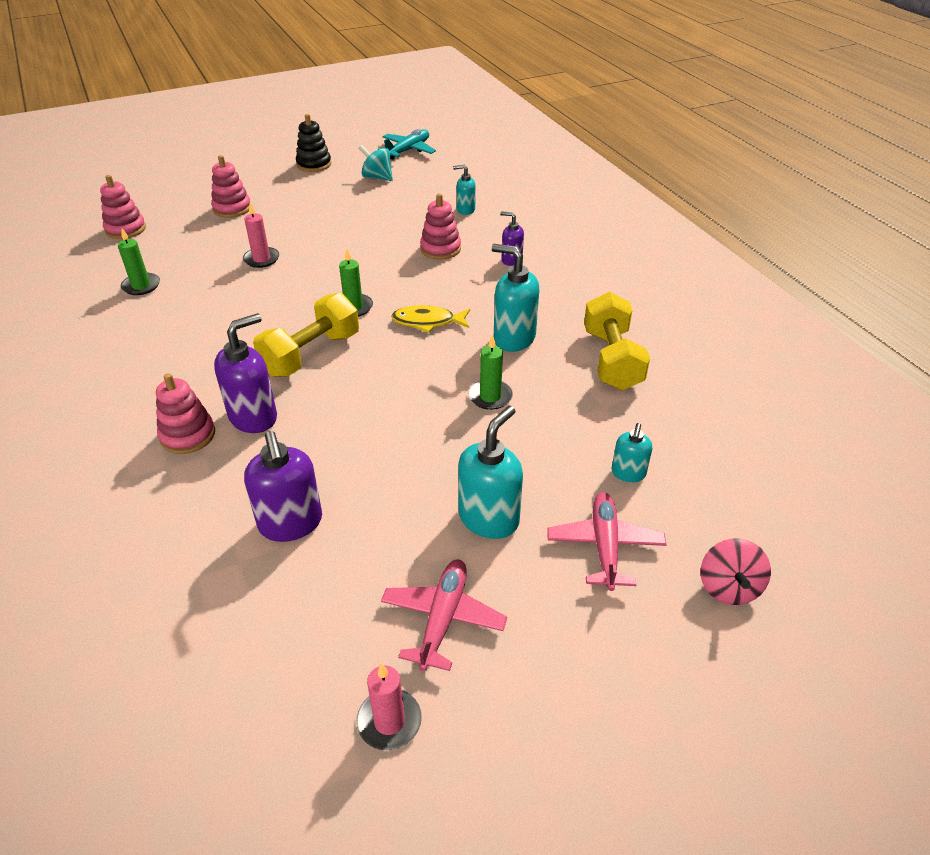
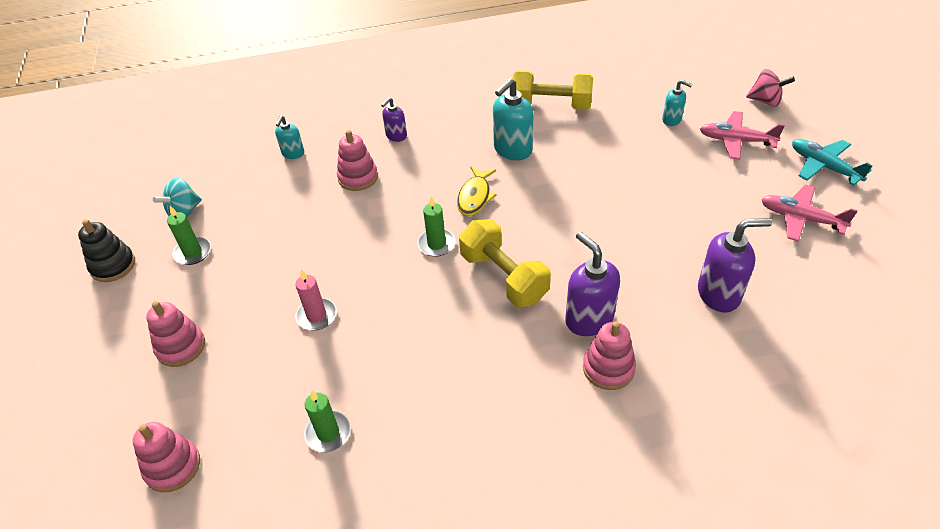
camera: 75 degrees left, 5 degrees up
(389, 721) = (880, 249): pink candle -> none
(408, 150) = (135, 182): turquoise plane -> turquoise plane (823, 166)
(489, 518) = (713, 188): turquoise soap dispenser -> none
(490, 396) = (583, 171): green candle -> green candle (193, 252)

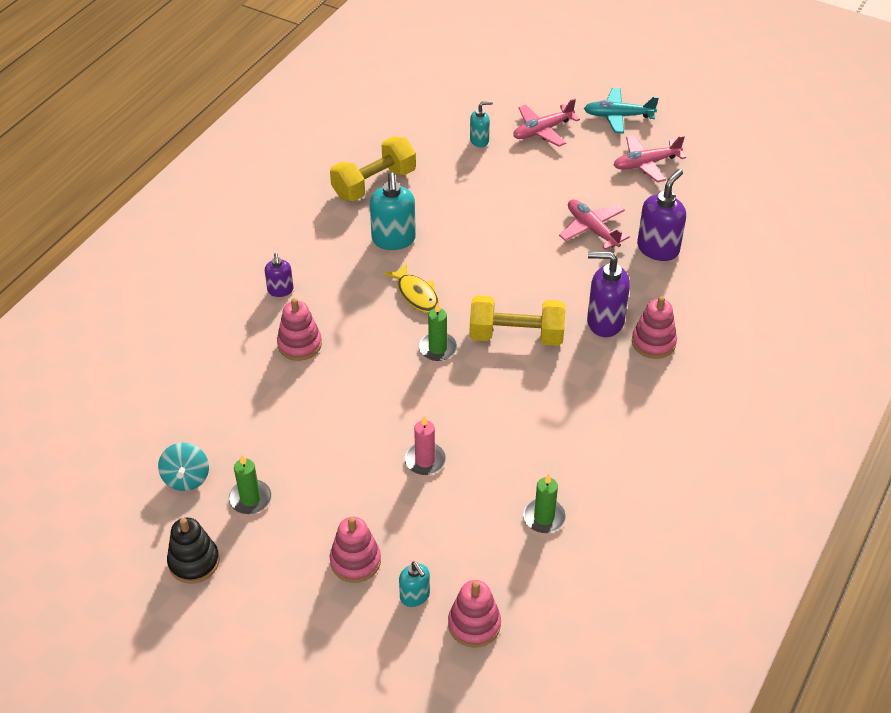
camera: 50 degrees left, 0 degrees up
(293, 154) = (209, 365): turquoise soap dispenser -> turquoise soap dispenser (415, 596)
(678, 239) = (592, 229): none -> pink plane
(765, 101) = (525, 85): pink spinning top -> none

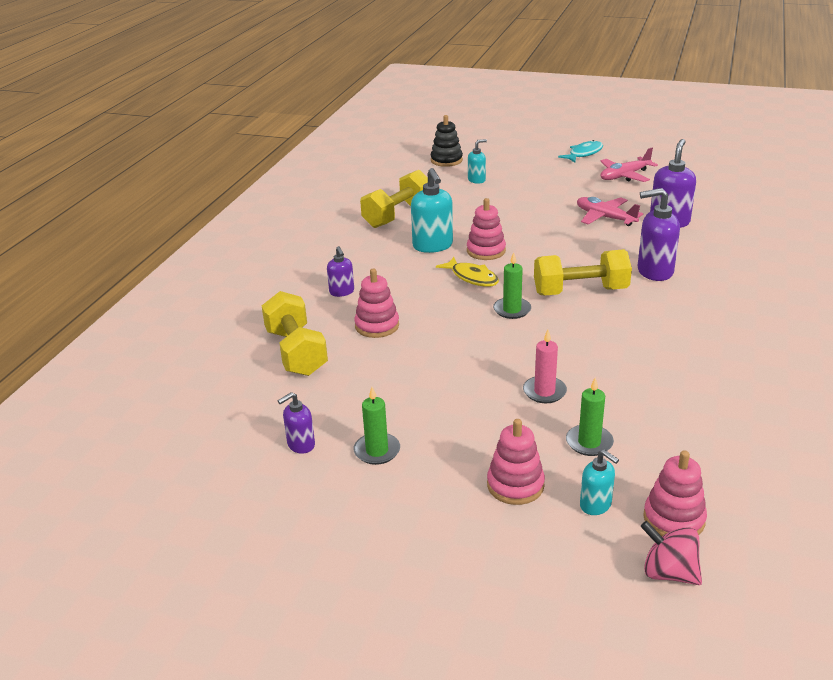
camera: 10 degrees left, 15 degrees down
(186, 478) = (301, 445): turquoise spinning top -> purple soap dispenser
(194, 562) = (336, 516): black stacking toy -> black stacking toy (446, 160)
(214, 364) = (296, 352): none -> yellow dumbbell
(444, 675) = (668, 572): none -> pink spinning top
(542, 131) = (526, 168): pink plane -> none
(544, 517) = (689, 417): green candle -> green candle (589, 442)
(618, 116) = (584, 154): turquoise plane -> turquoise fish
(653, 342) = (707, 278): pink stacking toy -> pink stacking toy (486, 251)

